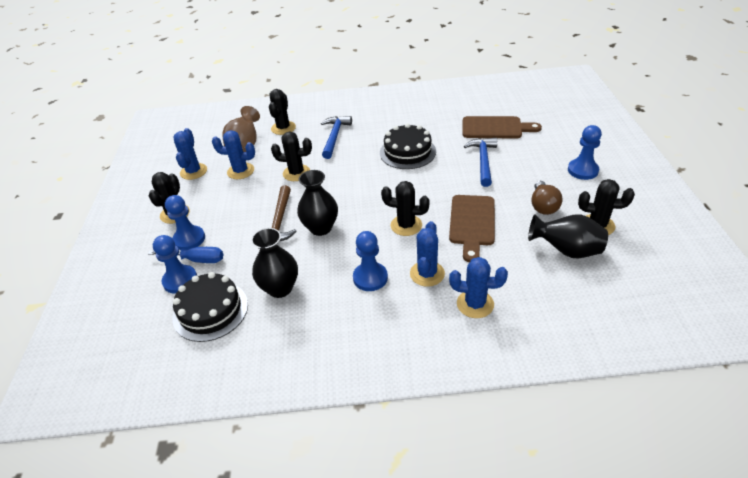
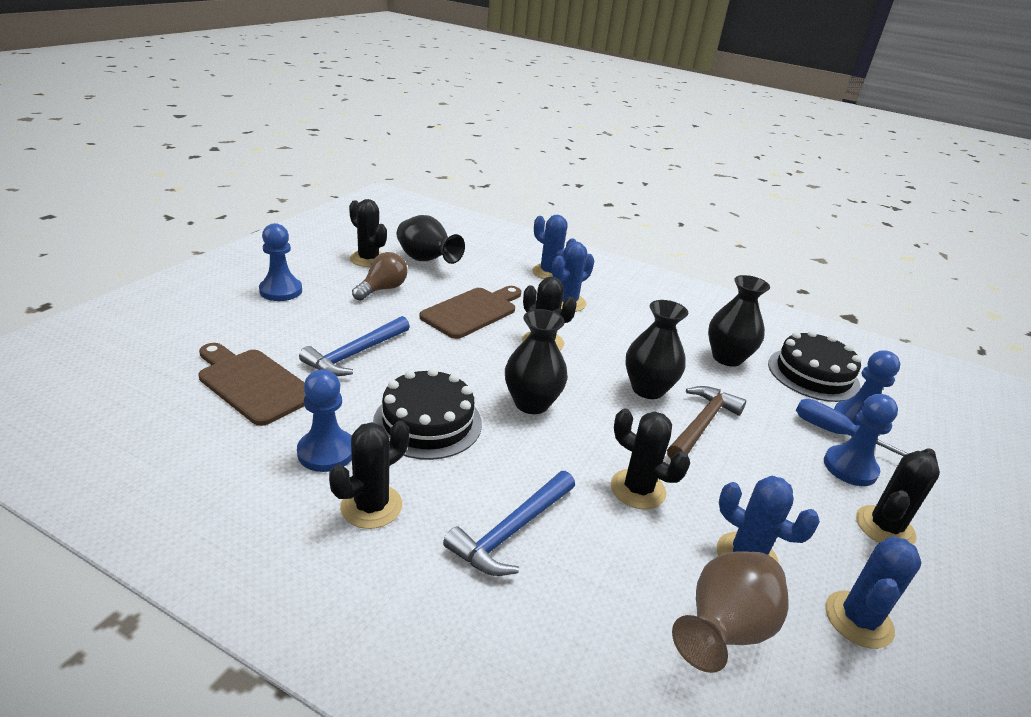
camera: 155 degrees left, 10 degrees down
(283, 128) = (604, 638): black cactus -> black cactus (371, 506)
(370, 278) = (624, 324): blue pawn -> blue pawn (326, 452)
(374, 184) = (531, 403): none -> black vase

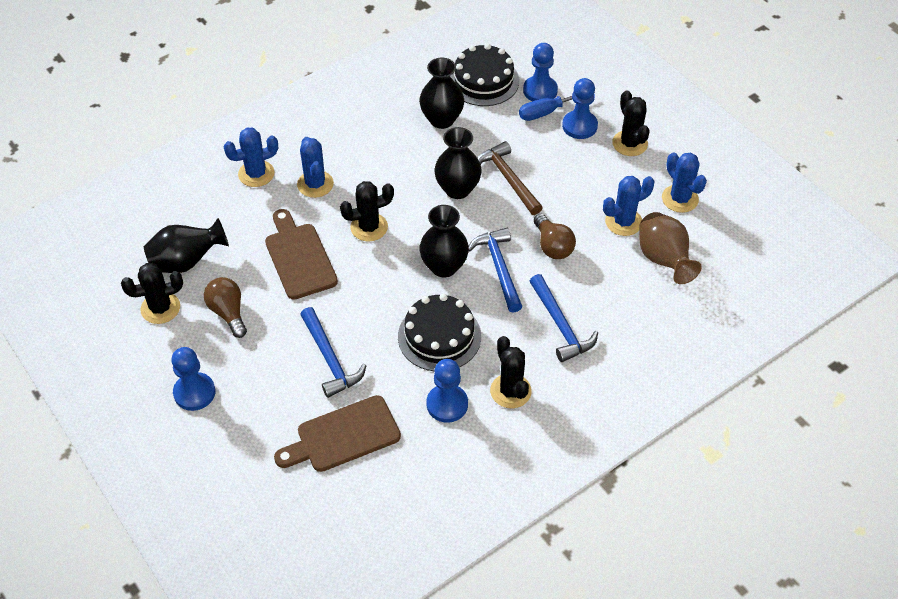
camera: 60 degrees left, 20 degrees up
(564, 448) = (499, 268): none -> blue hammer
(637, 489) = (552, 246): black cactus -> brown light bulb

